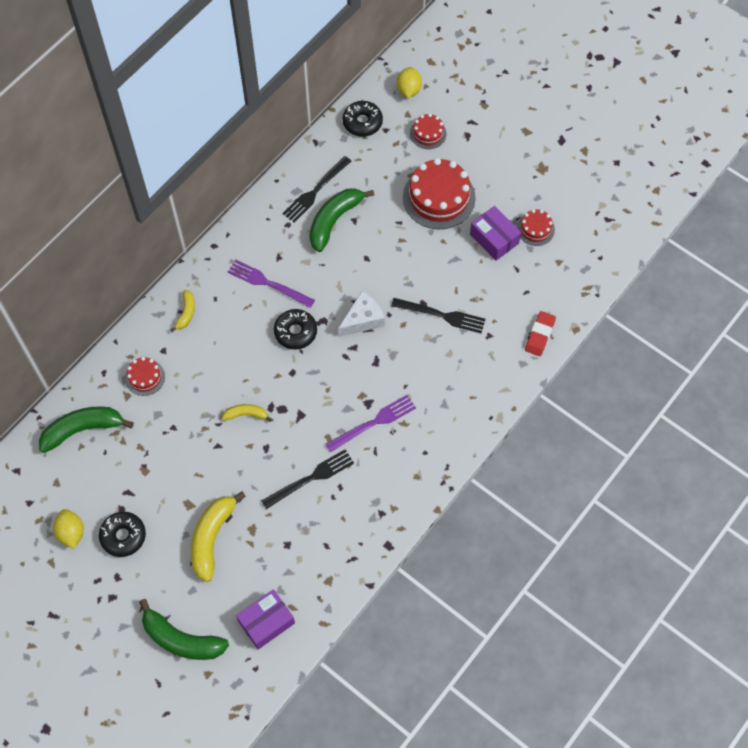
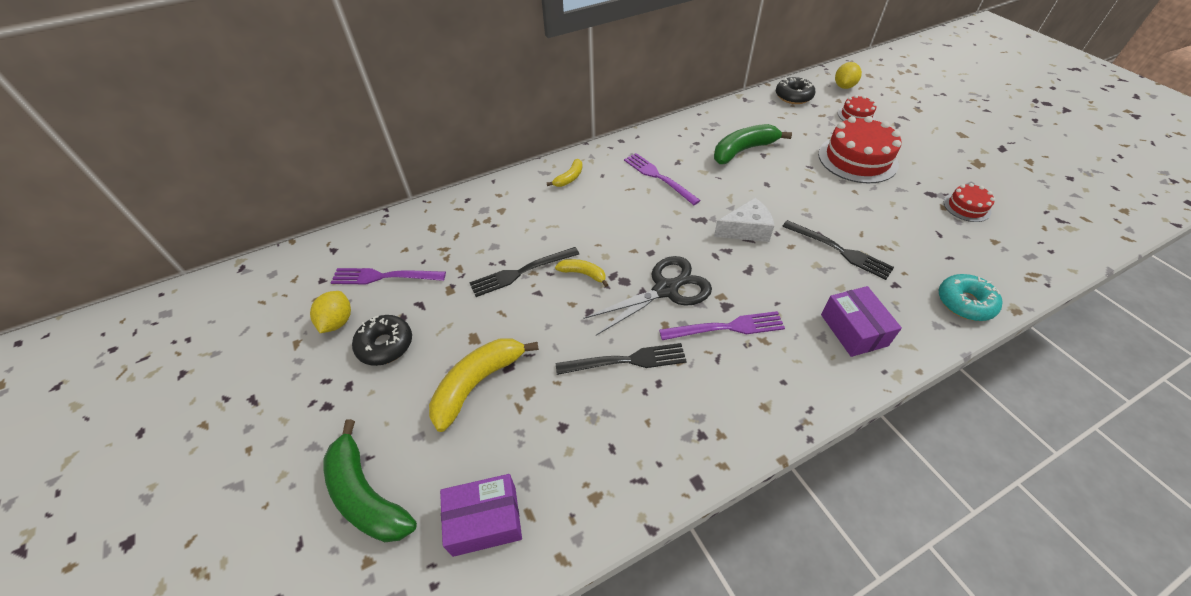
camera: 25 degrees right, 15 degrees down
(80, 479) = (383, 277): none -> purple fork
(83, 429) = (417, 236): green banana -> none
(145, 377) = (501, 213): red cake -> none
(295, 332) = (669, 220): black donut -> none
(315, 192) = (732, 128): black fork -> black fork (520, 273)
(318, 405) = (666, 289): none -> black scissors
(494, 239) = (915, 203): purple box -> purple box (853, 330)
(539, 335) = (964, 303): red eraser -> turquoise donut

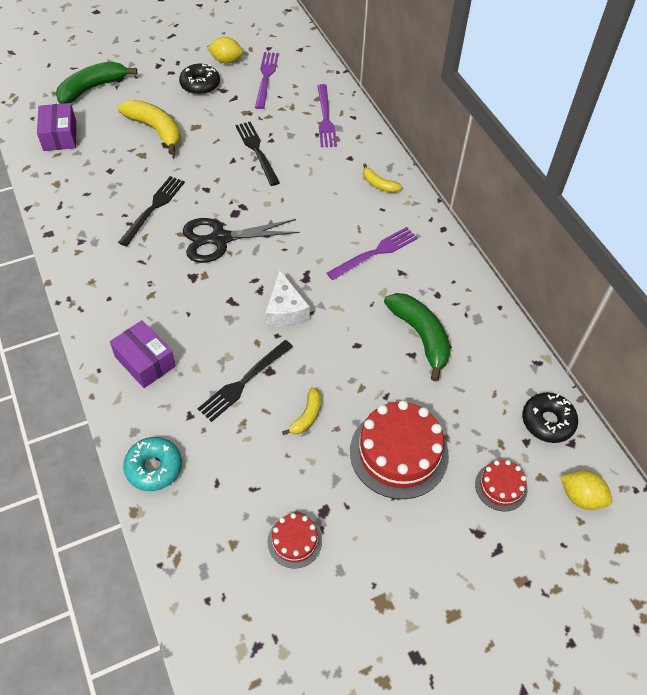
camera: 90 degrees right, 5 degrees up
(583, 274) = (248, 188): yellow banana -> yellow banana (307, 416)
(627, 360) = (154, 208): black fork -> black fork turned 150 degrees counterclockwise
(666, 289) = (219, 239): black scissors -> black scissors turned 105 degrees clockwise
(727, 327) = (170, 273): purple fork -> purple fork (325, 119)
(853, 330) = (145, 361): purple box -> purple box turned 60 degrees clockwise

